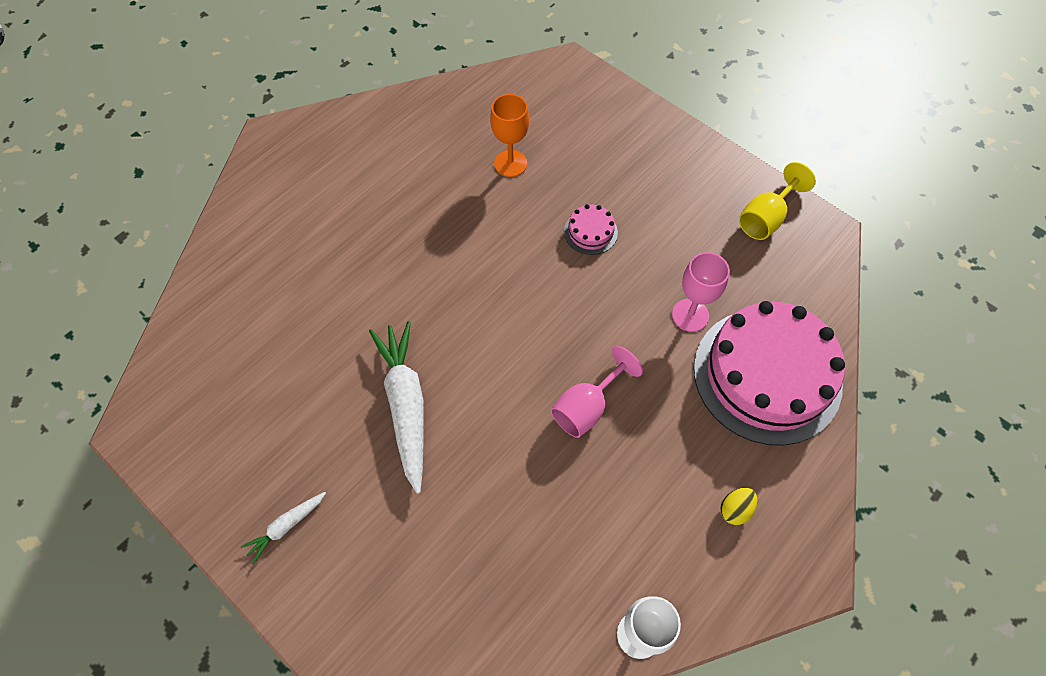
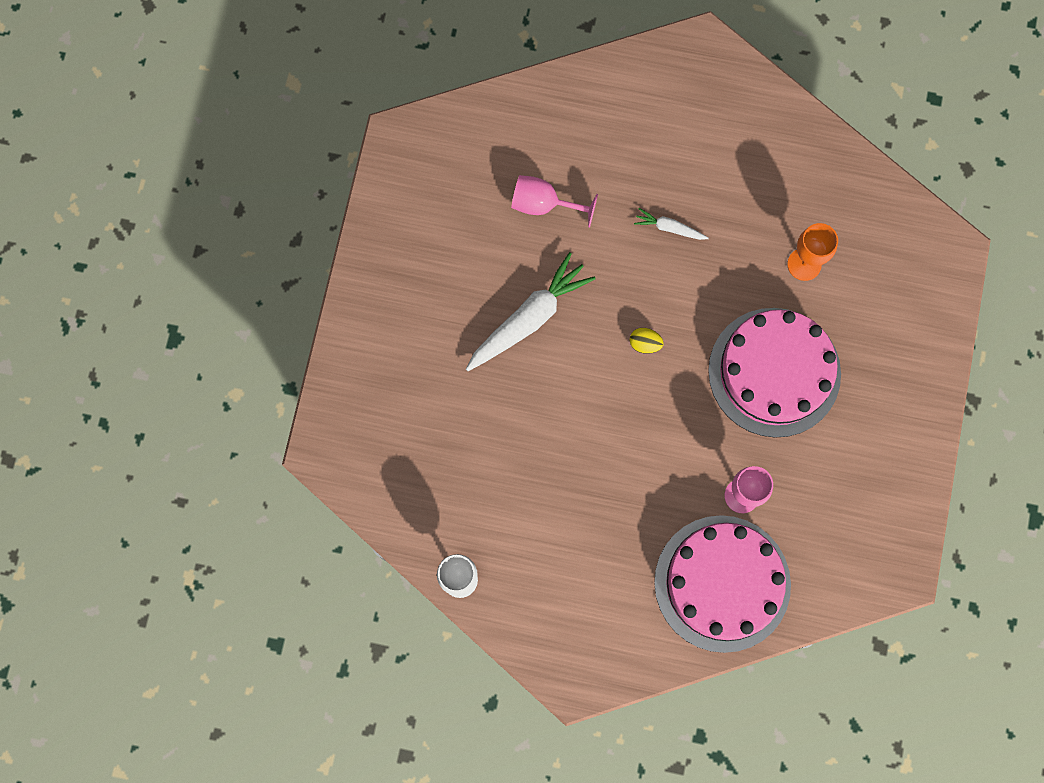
camera: 60 degrees right, 15 degrees up
(286, 526) = (393, 294): white carrot -> white carrot (669, 228)
(587, 407) = (609, 455): pink goblet -> pink goblet (543, 204)
(590, 232) = (774, 372): pink cake -> pink cake, size x2.48
(735, 510) = (591, 607): yellow egg -> yellow egg (645, 343)
(765, 218) = (883, 515): yellow goblet -> none

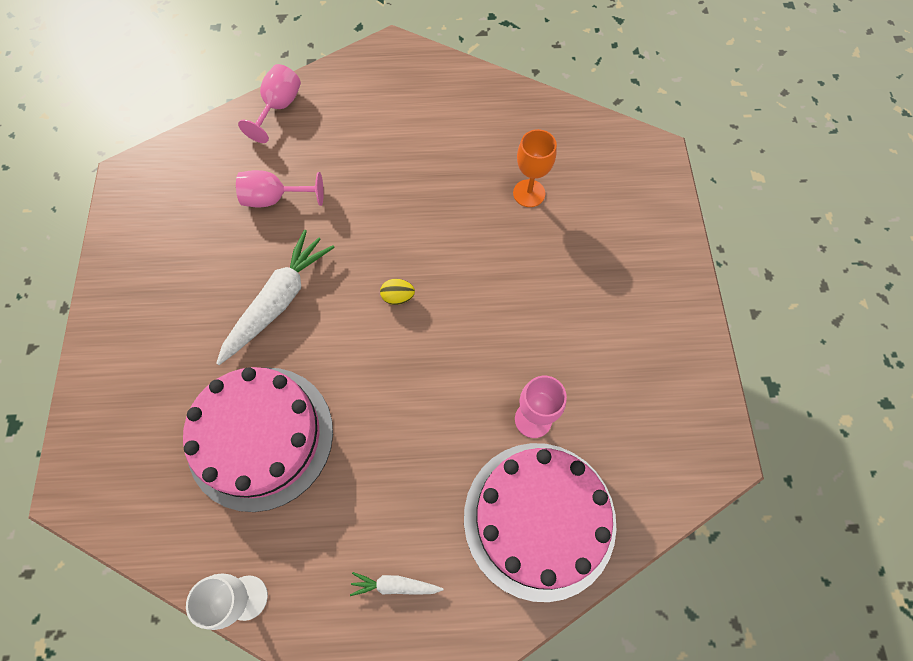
camera: 15 degrees left, 10 degrees down
(565, 94) = (279, 107): none -> pink goblet
(669, 228) = (397, 192): white carrot -> white carrot (395, 585)
(774, 372) = (530, 292): pink cake -> pink cake (260, 437)

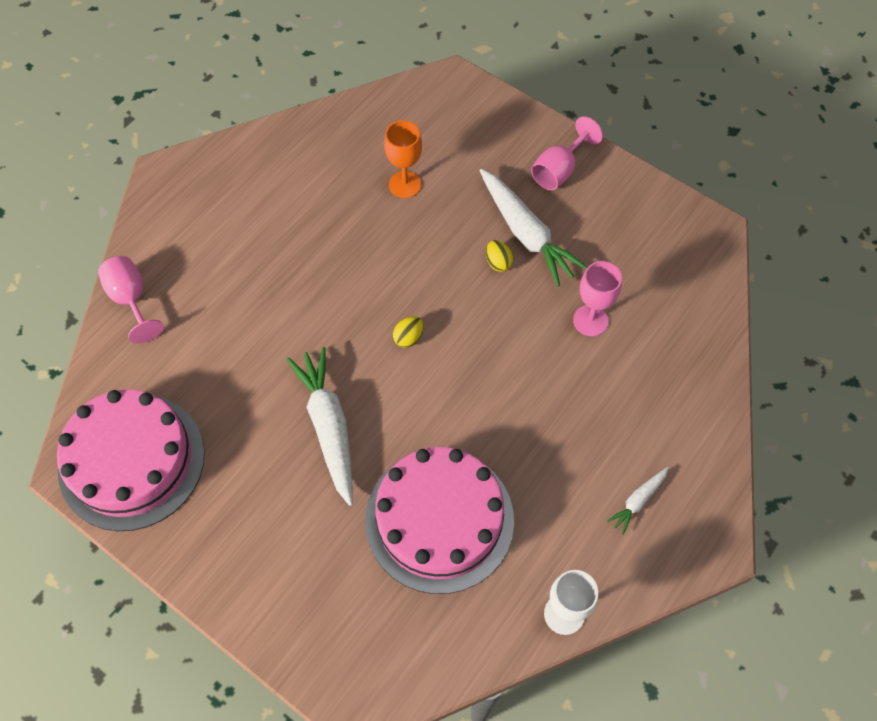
camera: 50 degrees left, 5 degrees down
(275, 199) = (225, 365): pink goblet -> pink goblet (559, 170)
(522, 309) = (498, 262): none -> yellow egg
(539, 519) = (666, 371): pink cake -> pink cake (131, 461)
(568, 309) = (526, 233): none -> white carrot

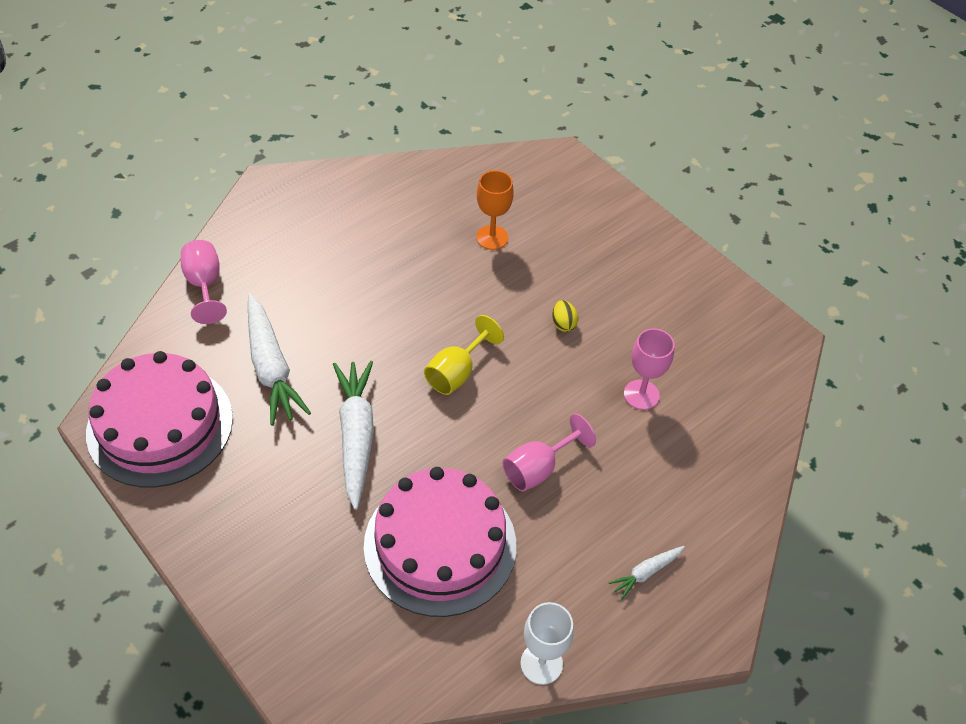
camera: 10 degrees right, 10 degrees down
(408, 338) = (457, 372): yellow egg -> yellow goblet
(526, 233) = (598, 303): white carrot -> white carrot (271, 367)
(559, 170) = (645, 254): pink goblet -> pink goblet (538, 468)

